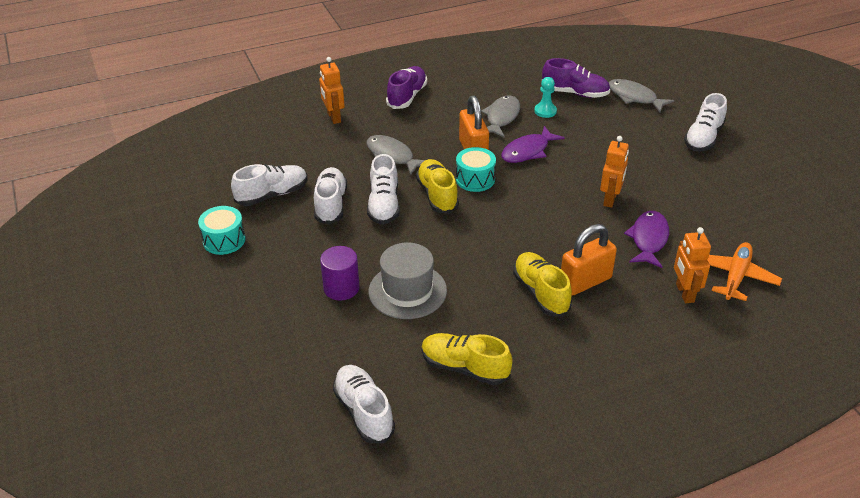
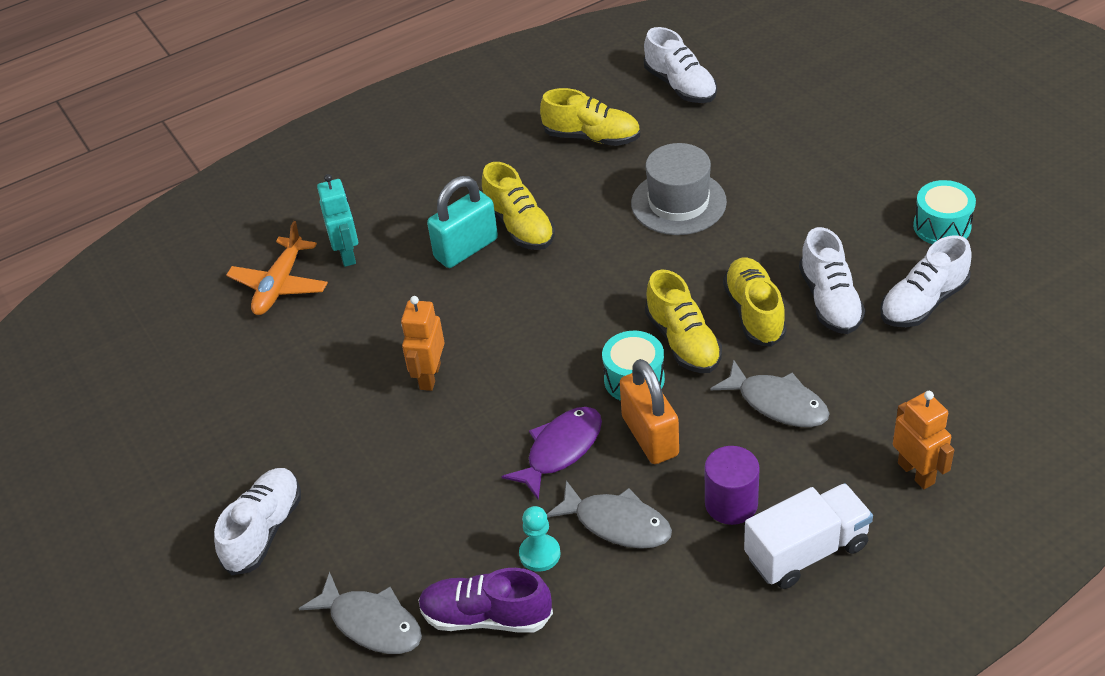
camera: 175 degrees right, 5 degrees up
(341, 288) = (758, 193): purple cylinder -> purple cylinder (731, 503)
(384, 205) = (754, 313): white shoe -> yellow shoe
(407, 96) = (806, 551): purple shoe -> white truck
(501, 117) = (617, 523): grey fish -> grey fish turned 75 degrees counterclockwise
(585, 282) = (466, 248): orange padlock -> turquoise padlock
(648, 239) = (381, 319): purple fish -> none
(684, 293) = (347, 254): orange robot -> turquoise robot

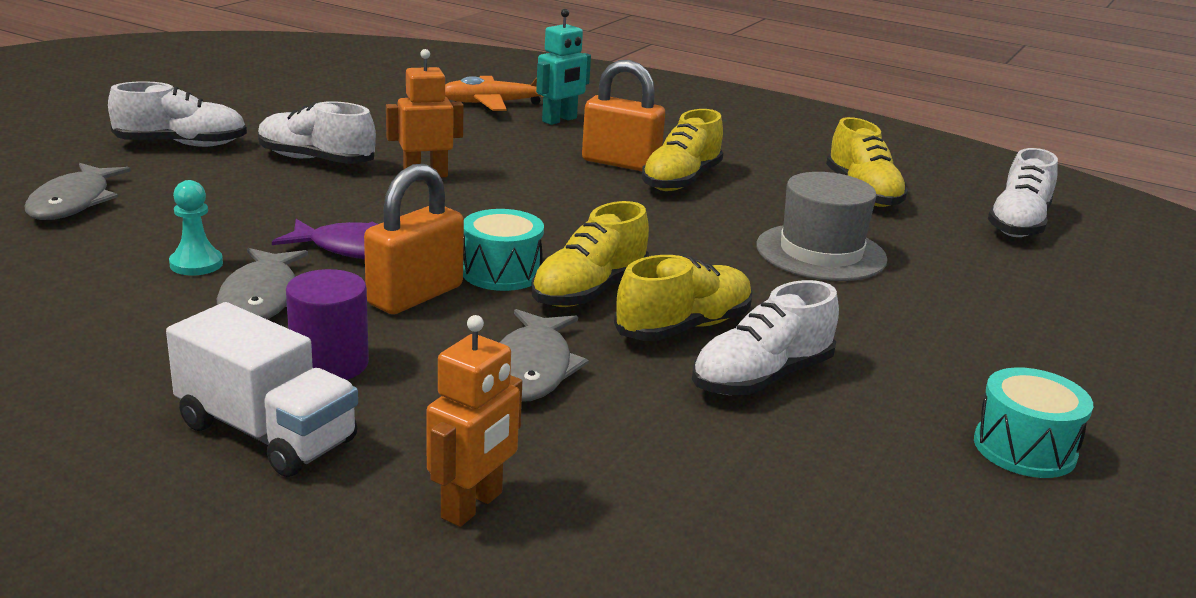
camera: 55 degrees right, 20 degrees down
(466, 248) = (620, 163): turquoise padlock -> orange padlock
(486, 616) = (94, 252): purple shoe -> none
(923, 302) = (841, 456): white shoe -> white shoe (316, 160)

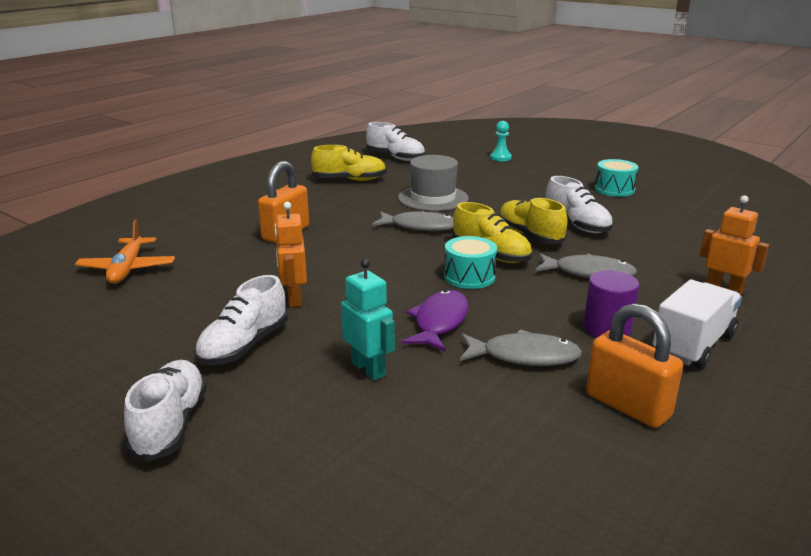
camera: 80 degrees left, 0 degrees up
(74, 202) = (330, 475): grey fish -> grey fish (420, 226)
(196, 264) = (470, 388): turquoise pawn -> turquoise pawn (500, 158)
(415, 295) = (508, 303): orange padlock -> orange padlock (627, 406)
(560, 120) = (184, 247): turquoise robot -> turquoise robot (368, 369)
(681, 180) = (322, 219): yellow shoe -> none

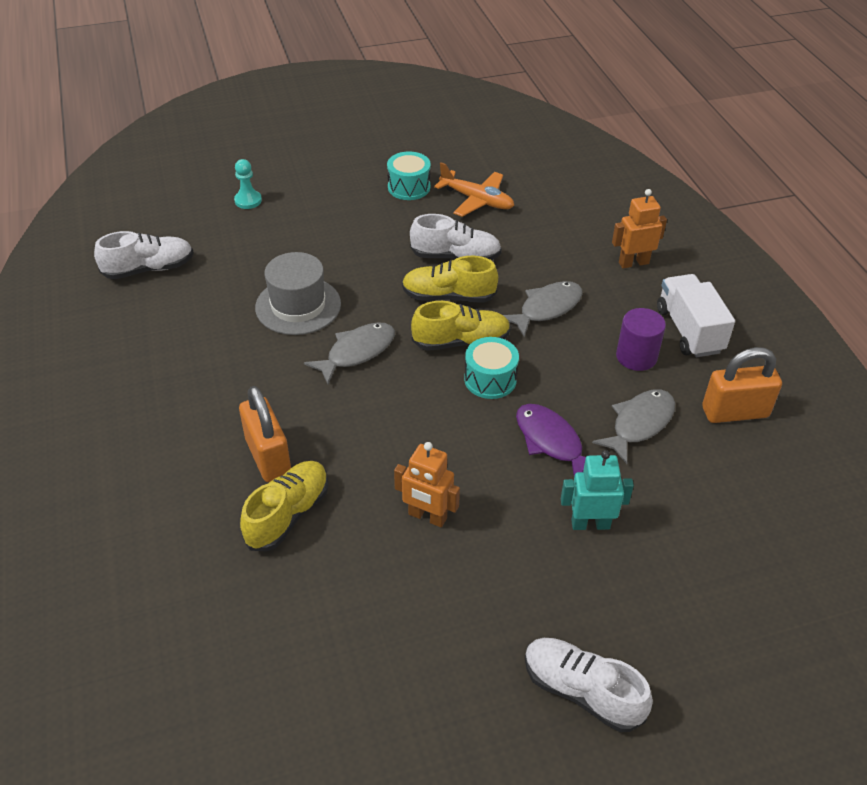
camera: 55 degrees left, 20 degrees up
(127, 269) = (228, 629): orange plane -> orange plane (477, 200)
(244, 346) = (488, 591): white shoe -> none
(350, 180) = (174, 338): yellow shoe -> yellow shoe (288, 515)

